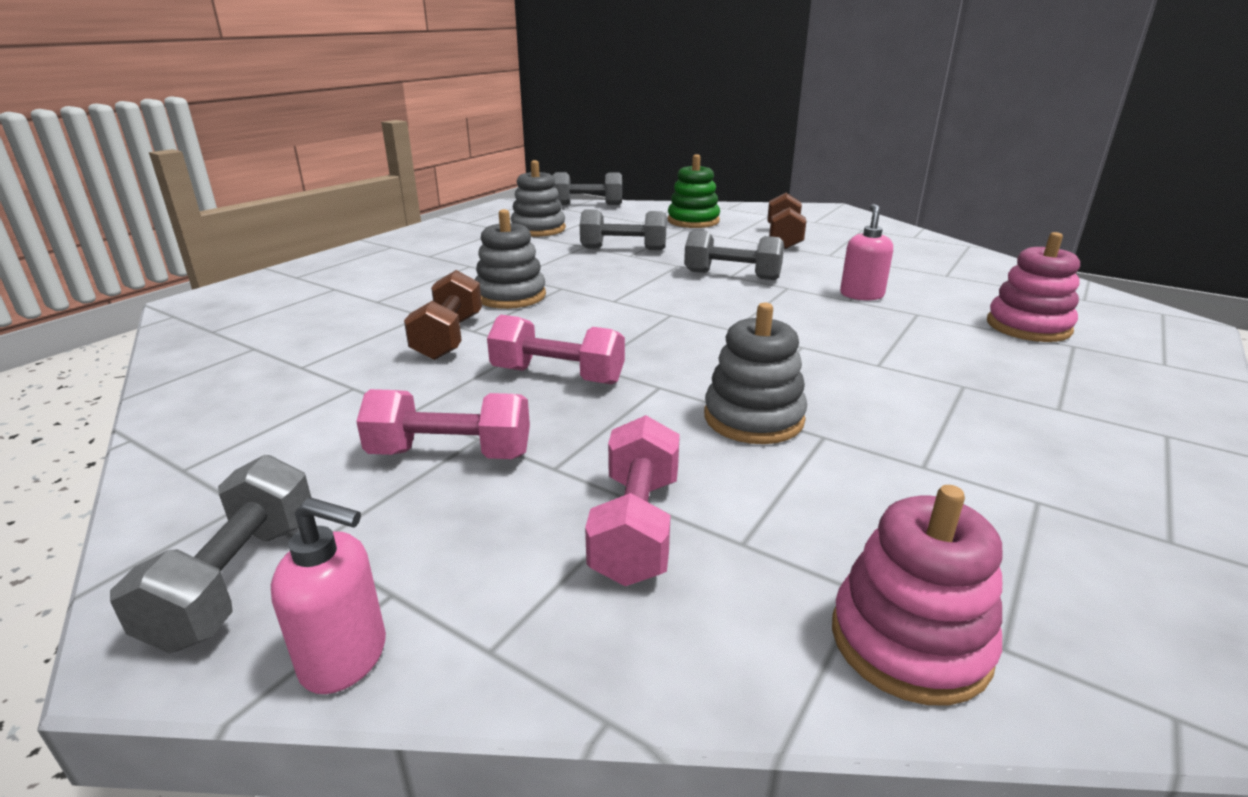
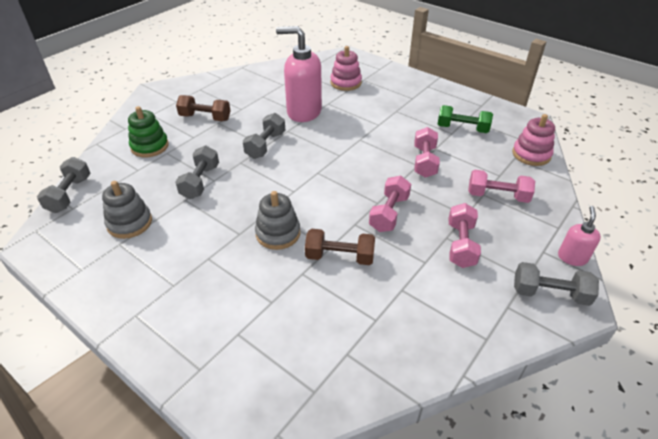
camera: 85 degrees left, 15 degrees up
(753, 418) = (424, 162): grey stacking toy -> pink dumbbell
(861, 295) = (303, 112): pink soap dispenser -> pink soap dispenser, size x2.03
(963, 486) = (462, 129): none -> green dumbbell

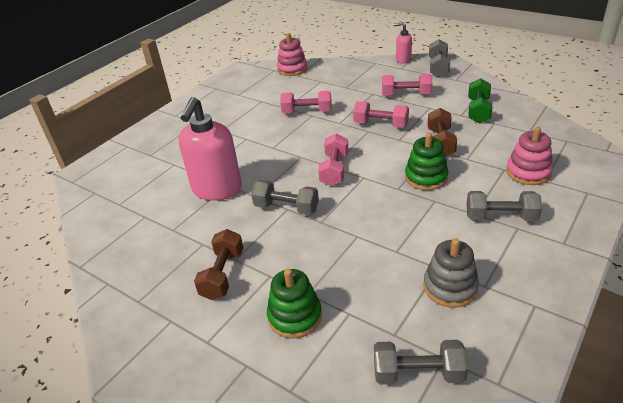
camera: 90 degrees left, 5 degrees down
(200, 182) = (363, 246): grey dumbbell -> grey dumbbell (500, 217)
(278, 233) = (426, 177): grey stacking toy -> green stacking toy
(346, 83) = (155, 166): pink stacking toy -> pink stacking toy (528, 172)
(462, 129) = (255, 96): green dumbbell -> green dumbbell (478, 111)
(497, 196) = (347, 82): pink dumbbell -> pink dumbbell (334, 170)

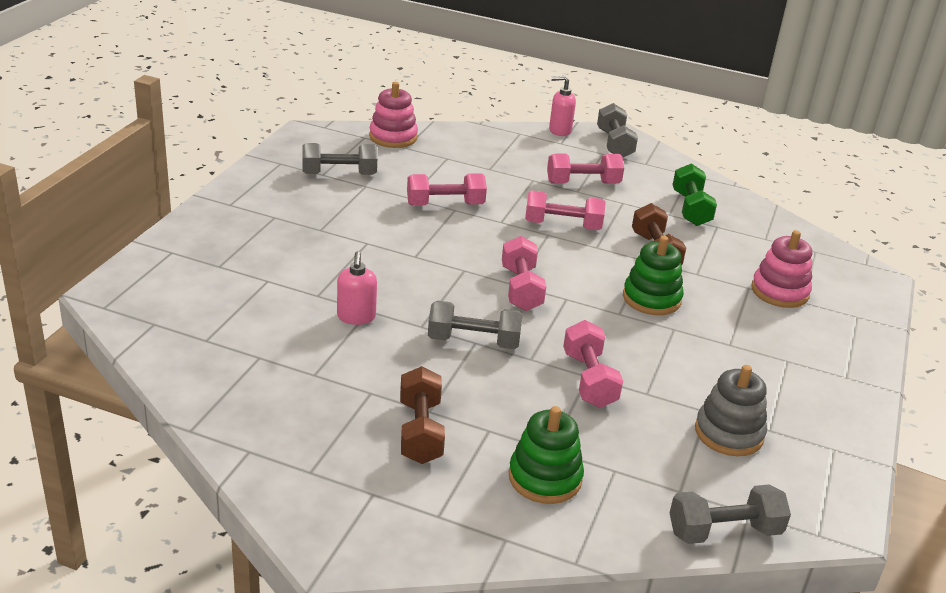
camera: 20 degrees left, 5 degrees down
(217, 189) = (356, 317): pink soap dispenser -> pink soap dispenser, size x0.49
(357, 239) = (589, 380): none -> pink dumbbell
(500, 217) = (763, 348): grey dumbbell -> grey dumbbell (339, 174)

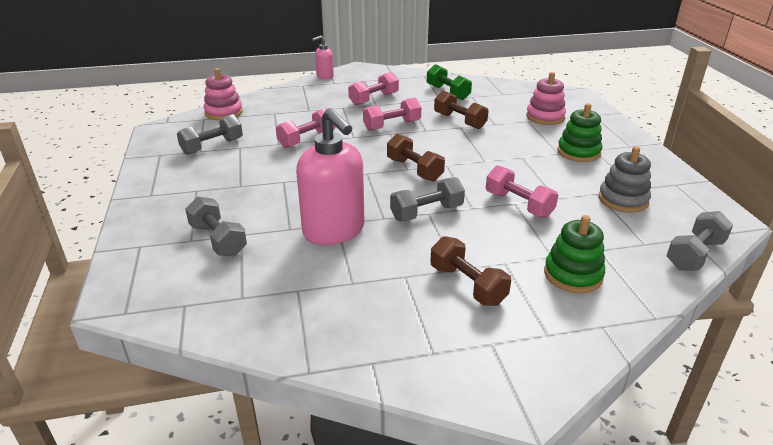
camera: 30 degrees left, 0 degrees up
(356, 317) = (334, 231): pink soap dispenser -> pink soap dispenser, size x2.03
(521, 289) = (414, 170): pink dumbbell -> brown dumbbell
(614, 144) = (364, 74): grey dumbbell -> grey dumbbell (218, 240)
(651, 299) = (490, 146): green stacking toy -> green stacking toy (578, 152)

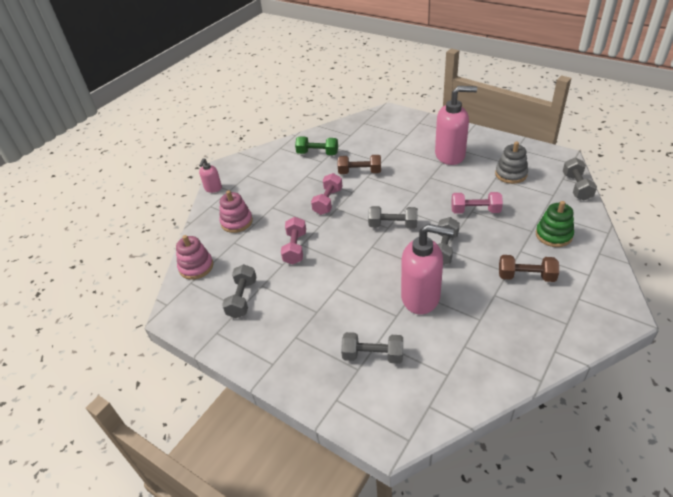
camera: 40 degrees left, 10 degrees up
(374, 99) = (281, 187): pink dumbbell -> none
(414, 170) = (393, 225): brown dumbbell -> grey dumbbell
(545, 117) = (399, 139): pink stacking toy -> pink stacking toy (236, 222)
(578, 152) = (450, 155): green stacking toy -> pink soap dispenser

